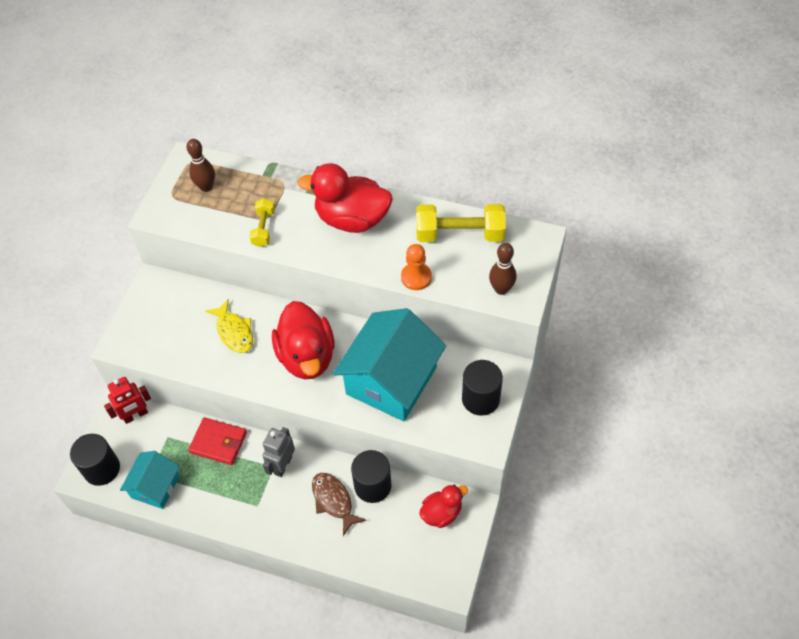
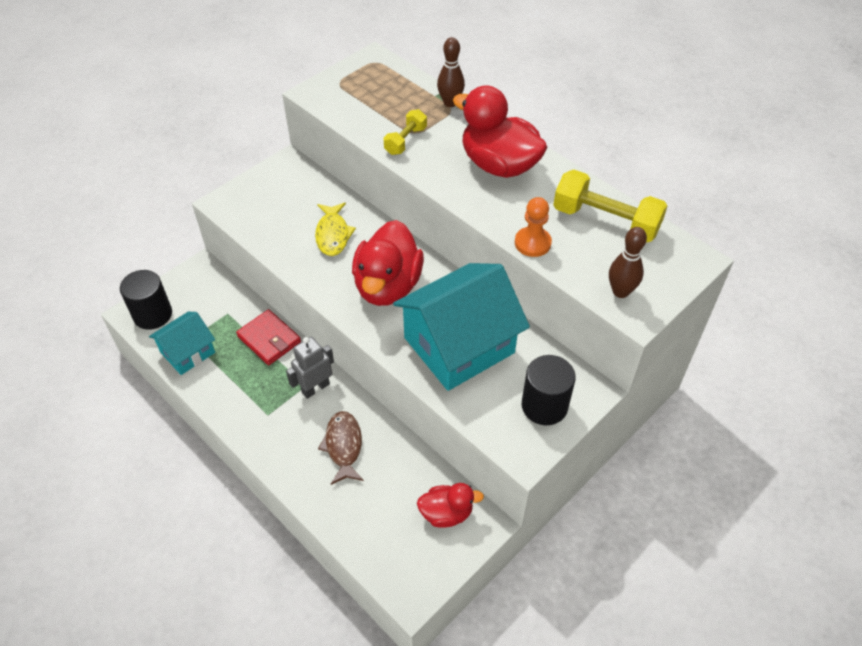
camera: 25 degrees right, 5 degrees down
(135, 415) = (212, 282): red robot -> none
(206, 187) = (375, 87): brown bowling pin -> brown bowling pin (450, 103)
(372, 485) = (391, 450): black cylinder -> none

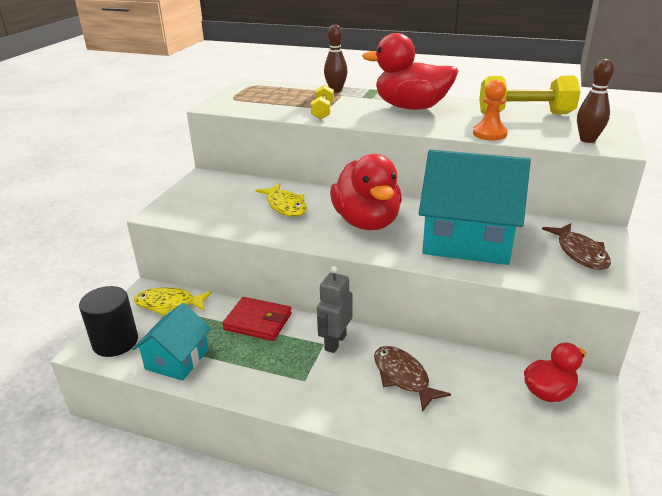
camera: 25 degrees left, 20 degrees down
(211, 289) = (169, 304): none -> yellow fish
(459, 345) = (467, 239): turquoise house -> turquoise house turned 75 degrees clockwise
(544, 406) = (580, 253): black cylinder -> brown fish

